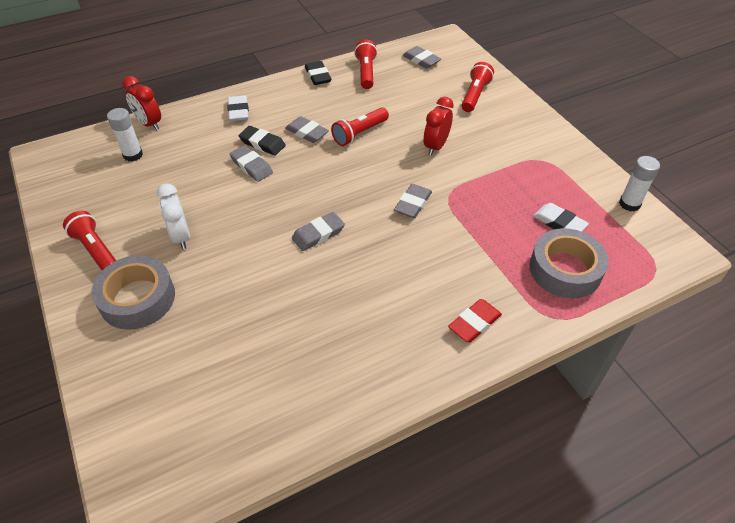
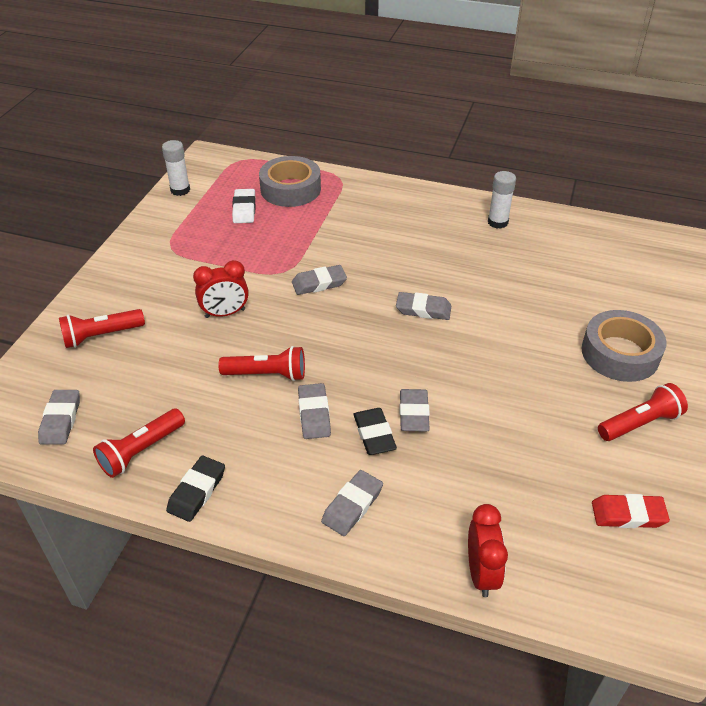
camera: 135 degrees left, 5 degrees down
(96, 250) = (640, 423): red flashlight -> red flashlight turned 120 degrees counterclockwise
(133, 155) = (535, 528): white glue stick -> white glue stick (497, 222)
(181, 237) = (546, 383): white clock -> none
(238, 111) = (352, 505): white eraser -> grey eraser
(474, 323) = (389, 201): red eraser -> red eraser (628, 514)

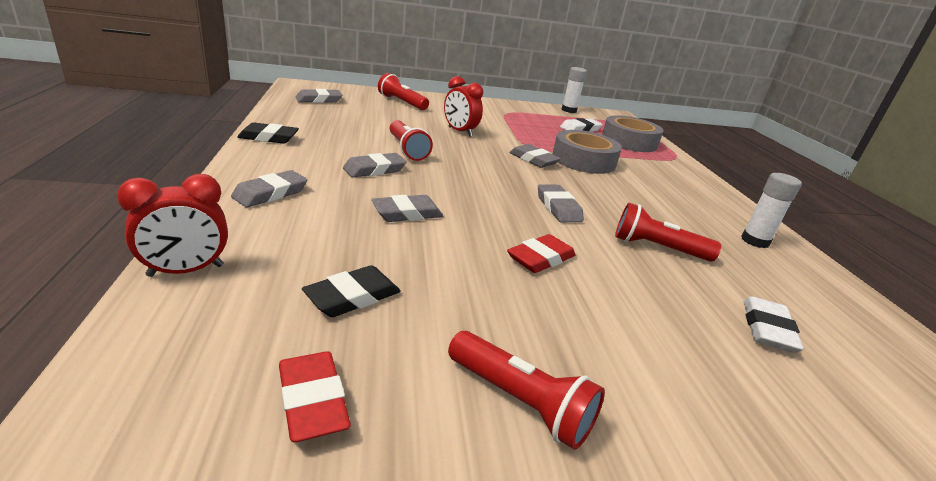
camera: 60 degrees right, 15 degrees down
(141, 451) = (302, 120): red flashlight -> red flashlight (657, 248)
(352, 505) = (270, 193): grey eraser -> grey eraser turned 60 degrees counterclockwise
(374, 434) = (366, 196): black eraser -> black eraser (353, 297)
(500, 355) = (541, 258): none -> red eraser
(595, 283) = (767, 329): none -> white eraser
(620, 353) = (652, 366): grey tape -> grey tape (583, 160)

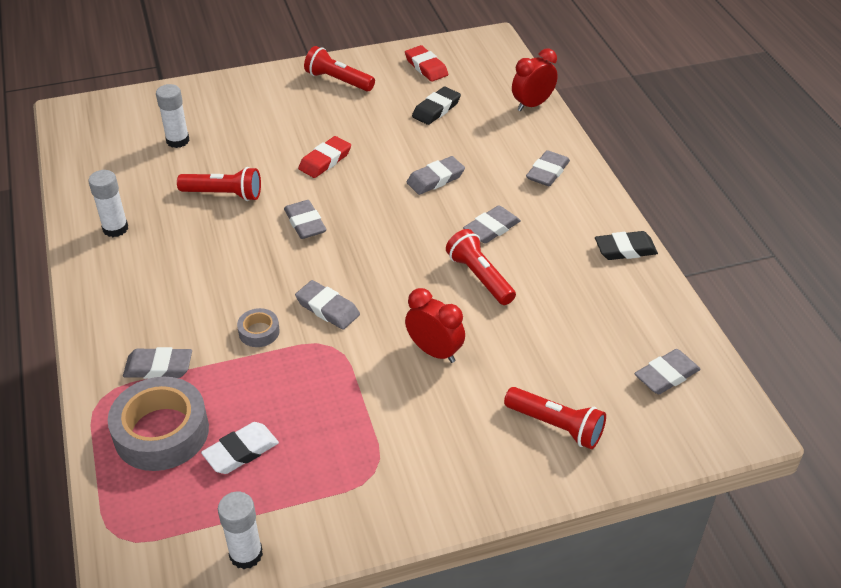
camera: 175 degrees right, 15 degrees up
(583, 160) = (259, 332): grey tape -> grey tape, size x0.47
(647, 161) = (158, 367): none -> grey eraser
(767, 329) = (177, 140): white eraser -> white glue stick

